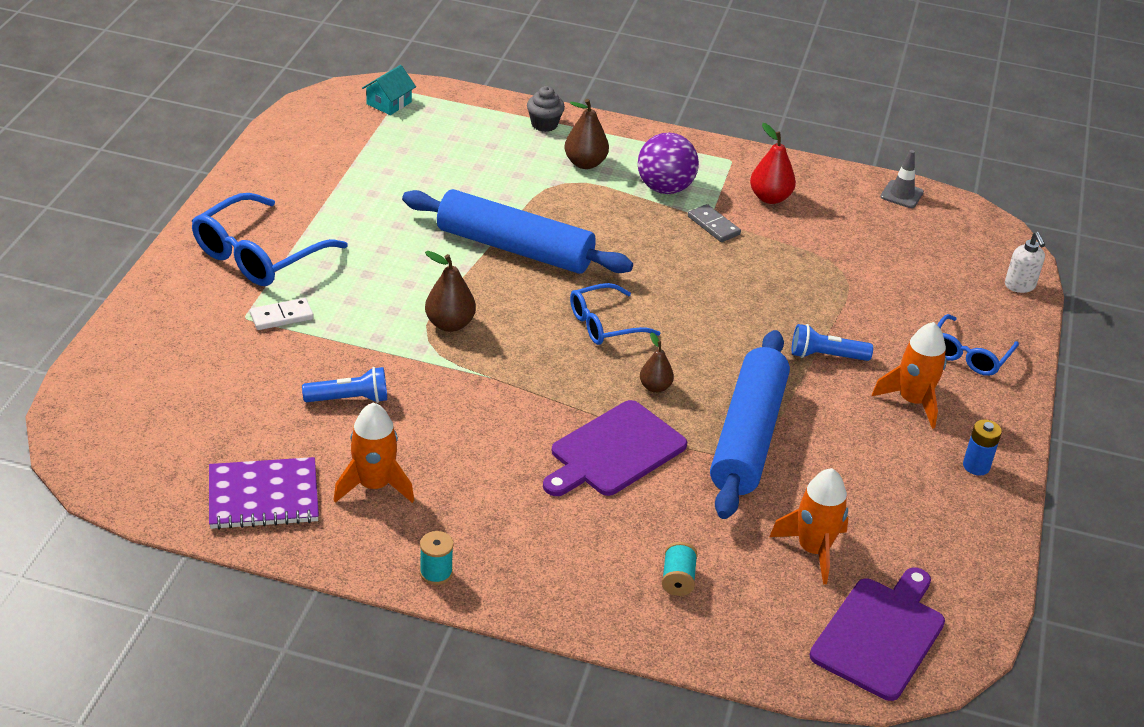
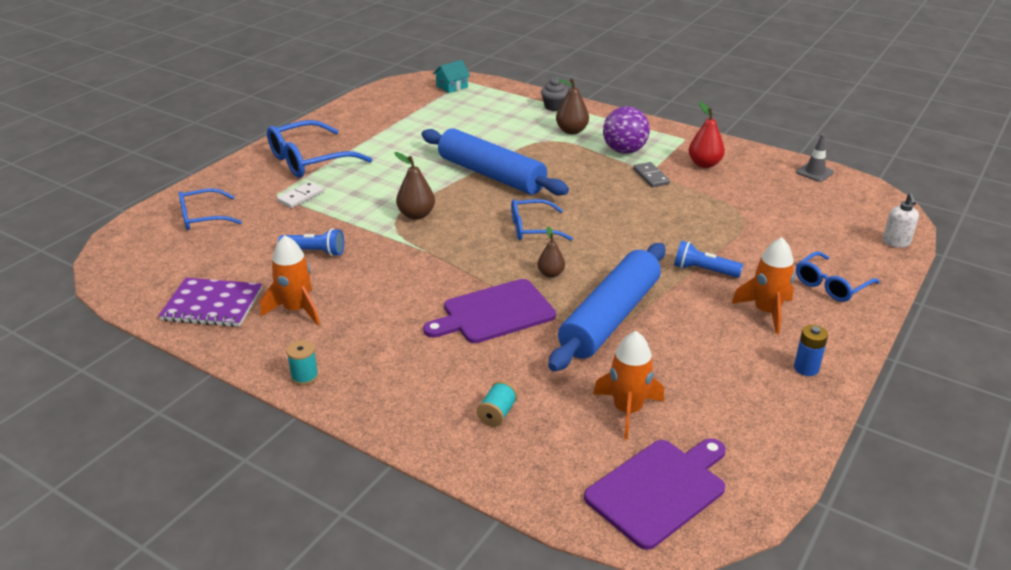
camera: 20 degrees right, 5 degrees down
(167, 367) = (203, 217): none -> blue glasses
(281, 316) = (300, 197): white domino -> white domino turned 45 degrees counterclockwise

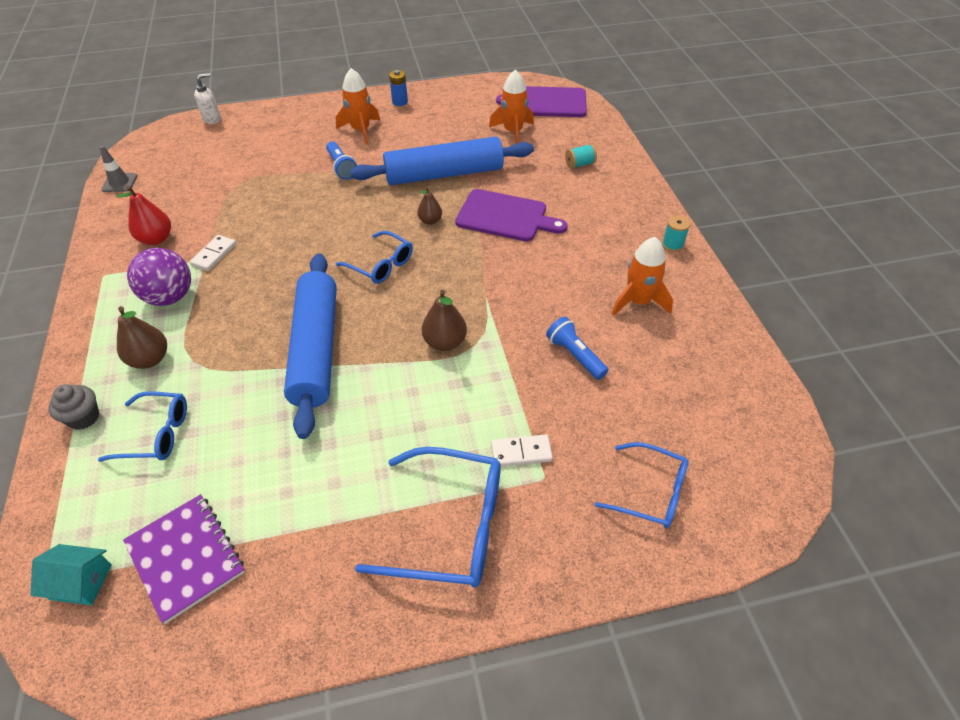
camera: 135 degrees left, 15 degrees up
(212, 305) = (705, 348): purple notebook -> purple notebook (186, 557)
(651, 176) = (214, 254): grey domino -> white domino
(831, 285) = (300, 122): blue glasses -> blue glasses (156, 434)

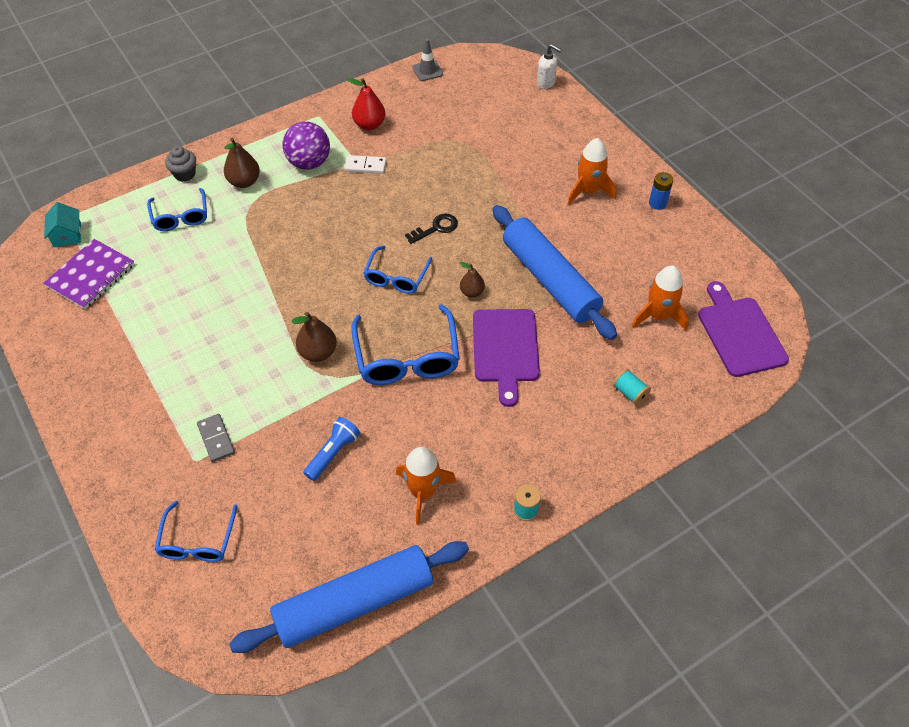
camera: 70 degrees right, 5 degrees up
(316, 349) = (284, 271): blue rolling pin -> blue rolling pin (355, 603)
(337, 225) = (436, 228): none -> black key
(341, 167) = (520, 199): blue flashlight -> none
(449, 526) = (140, 411): blue glasses -> blue glasses (407, 357)
(521, 452) = (216, 439): white domino -> grey domino

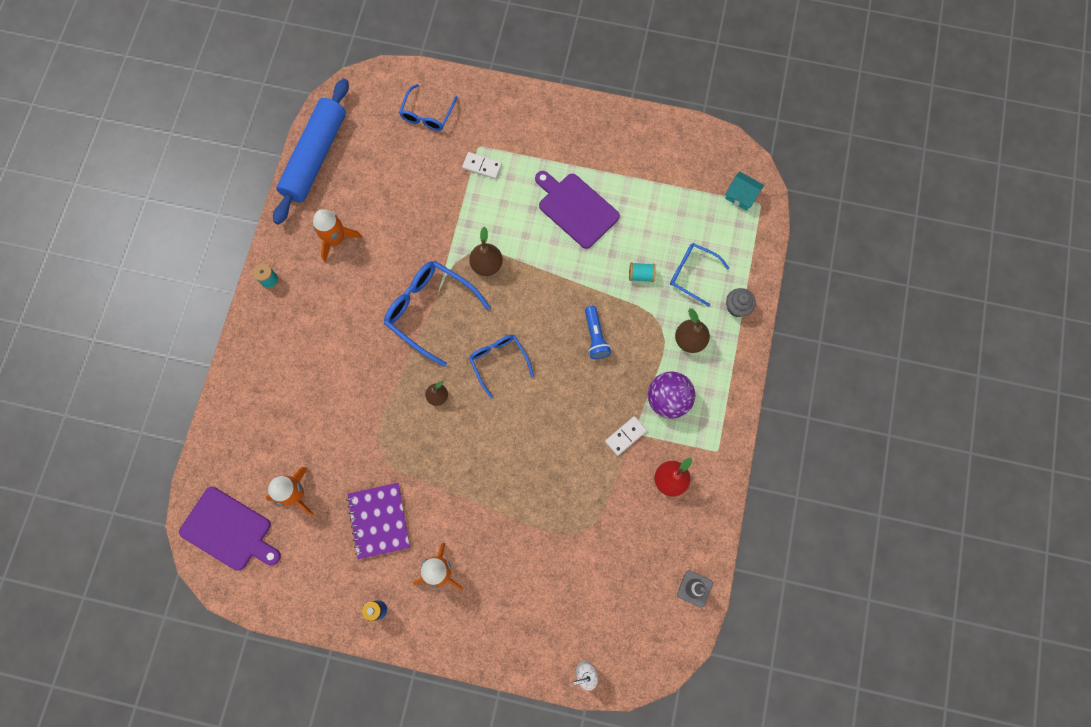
camera: 135 degrees right, 20 degrees up
(91, 275) = (685, 185): purple notebook -> purple notebook (379, 521)
(197, 541) = (427, 114): blue glasses -> blue glasses turned 120 degrees counterclockwise
(216, 439) = (482, 166): grey domino -> white domino
(333, 453) = (409, 216): blue flashlight -> blue flashlight (595, 337)
(436, 228) = (515, 427): black key -> none
(505, 349) = (375, 372): purple cutting board -> purple cutting board (576, 208)
(550, 280) = (395, 456): blue rolling pin -> none
(630, 393) = (269, 412): turquoise spool -> turquoise spool (641, 275)

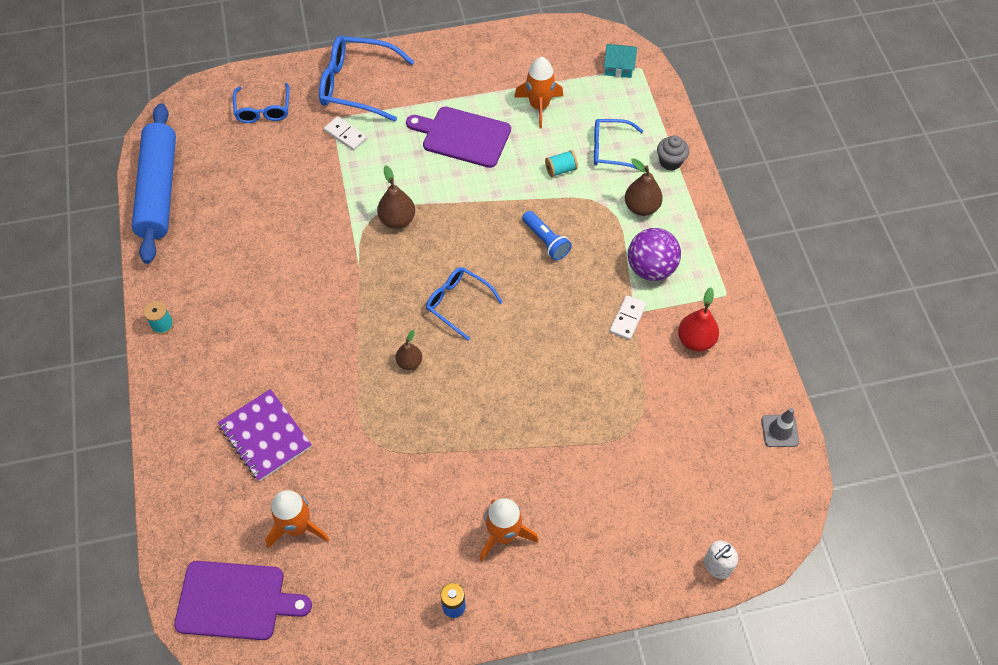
camera: 25 degrees left, 15 degrees down
(336, 239) = (220, 258): orange rocket -> orange rocket (539, 106)
(379, 521) = (407, 513): purple notebook -> purple notebook (265, 436)
(430, 311) = (359, 285): blue glasses -> blue glasses (357, 85)
(482, 166) = (345, 135): white domino -> white domino turned 45 degrees clockwise

